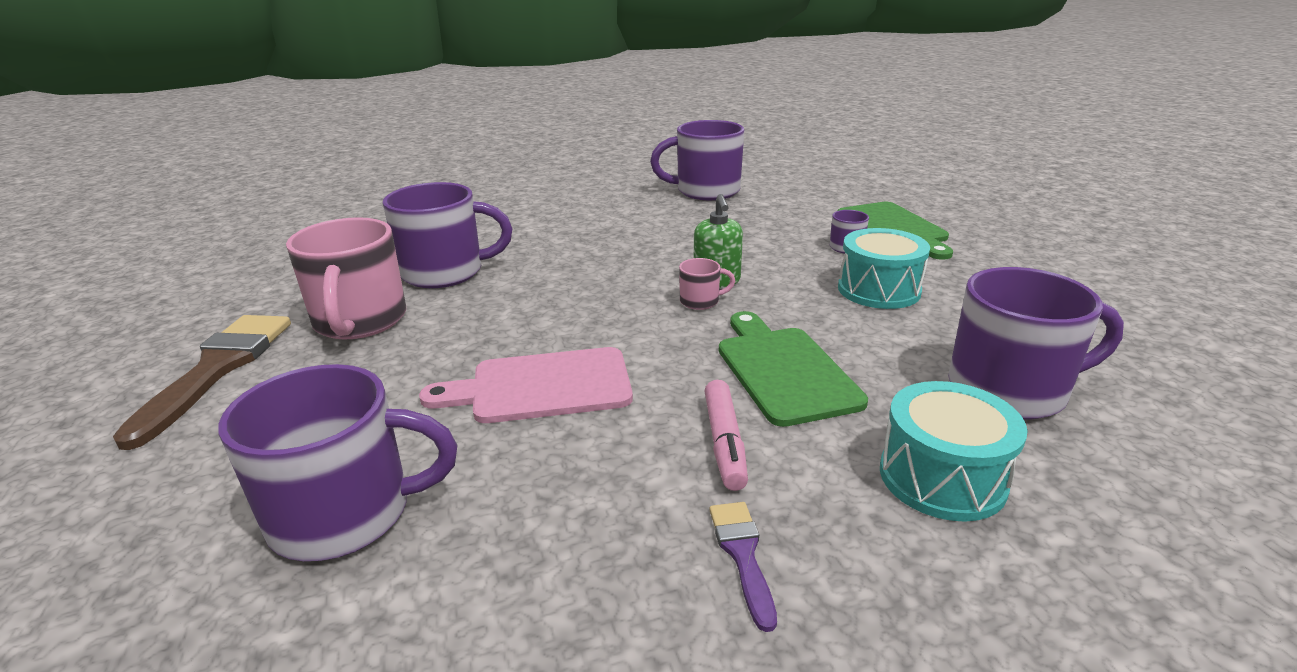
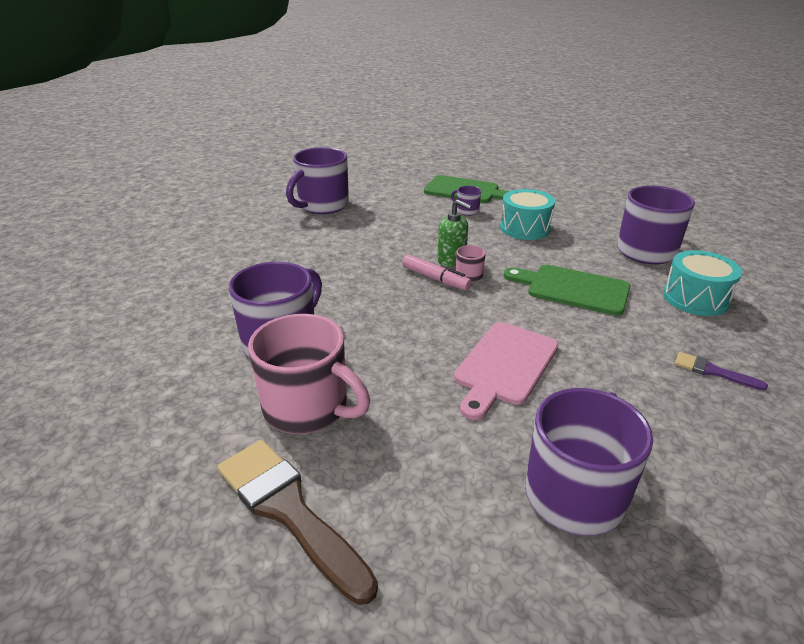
camera: 50 degrees left, 5 degrees up
(724, 443) = (621, 335): pink marker -> pink marker (435, 279)

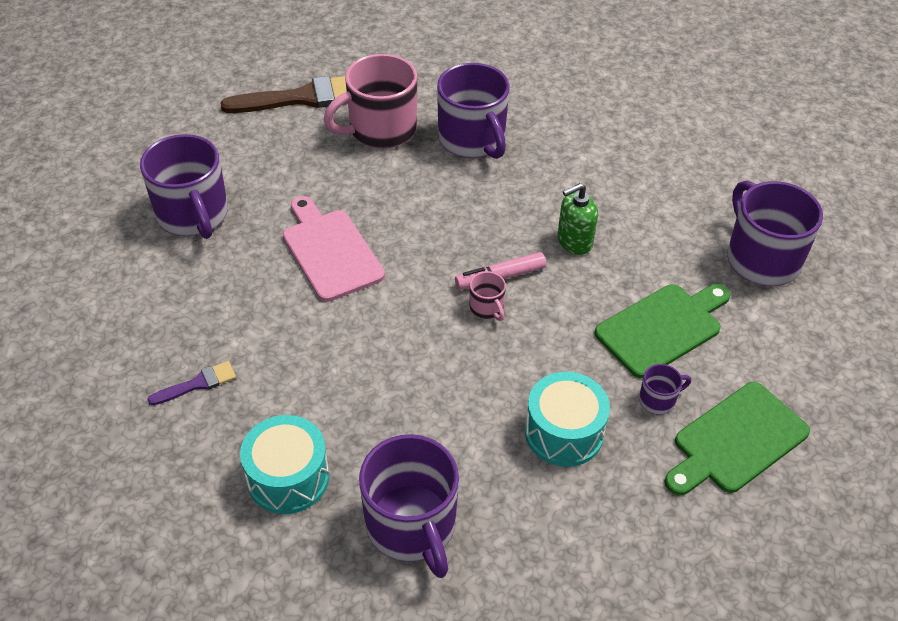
camera: 120 degrees right, 15 degrees up
(452, 260) = (531, 311): green soap dispenser -> green soap dispenser (574, 241)
(572, 289) = (394, 378): green cutting board -> green cutting board (662, 328)

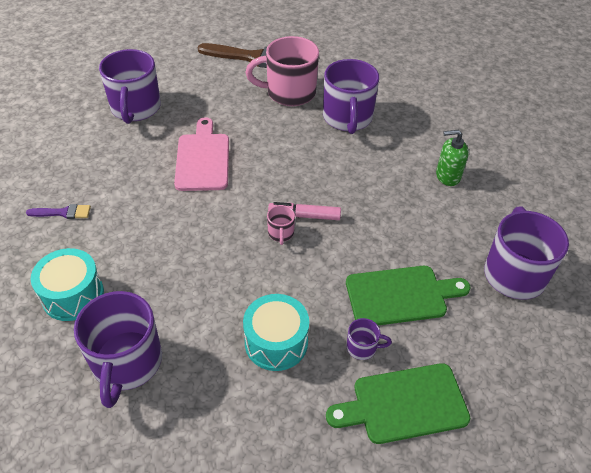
camera: 25 degrees right, 0 degrees up
(574, 241) = (374, 210): green soap dispenser -> green soap dispenser (447, 176)

